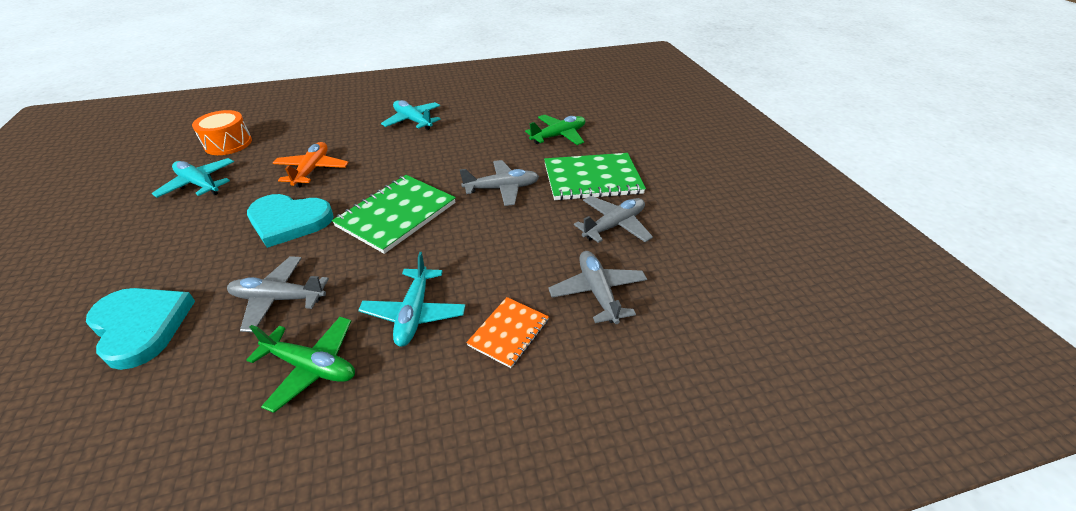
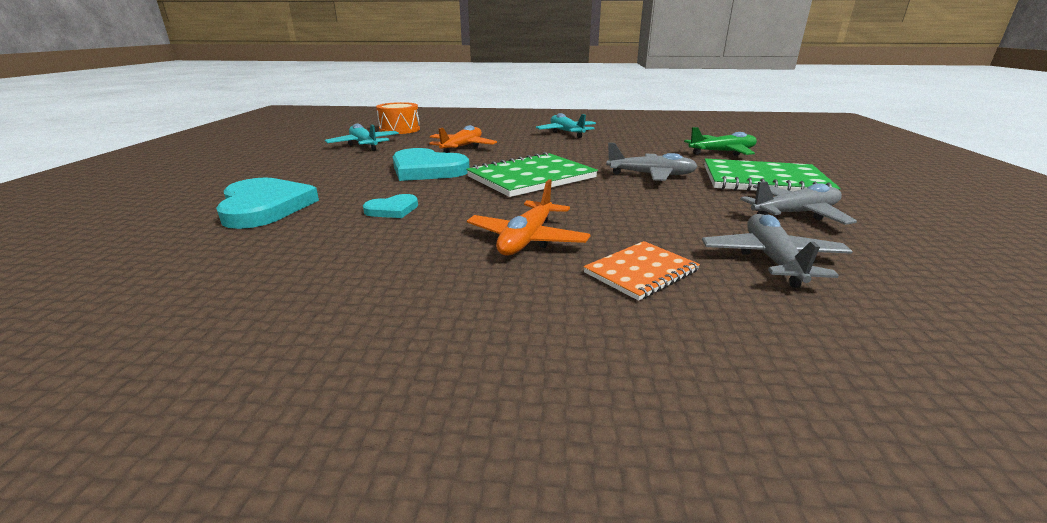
camera: 20 degrees right, 15 degrees down
(279, 299) = (392, 209): grey plane -> turquoise heart
(311, 367) = (399, 257): green plane -> none
(414, 313) = (527, 239): turquoise plane -> orange plane

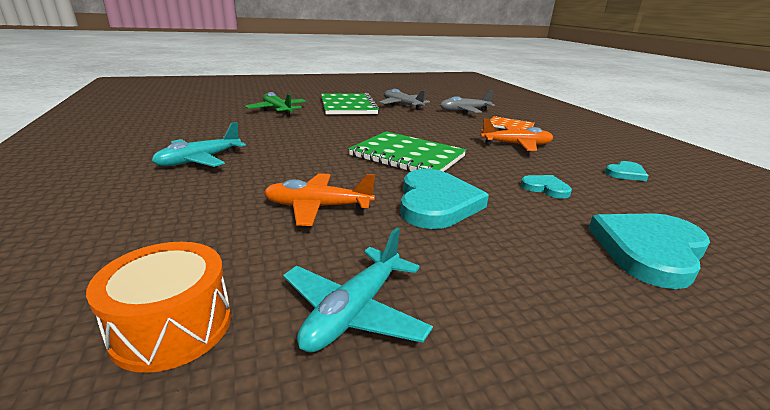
camera: 115 degrees left, 0 degrees up
(349, 276) = (625, 173): none -> turquoise heart
(651, 175) = (362, 126): grey plane -> none

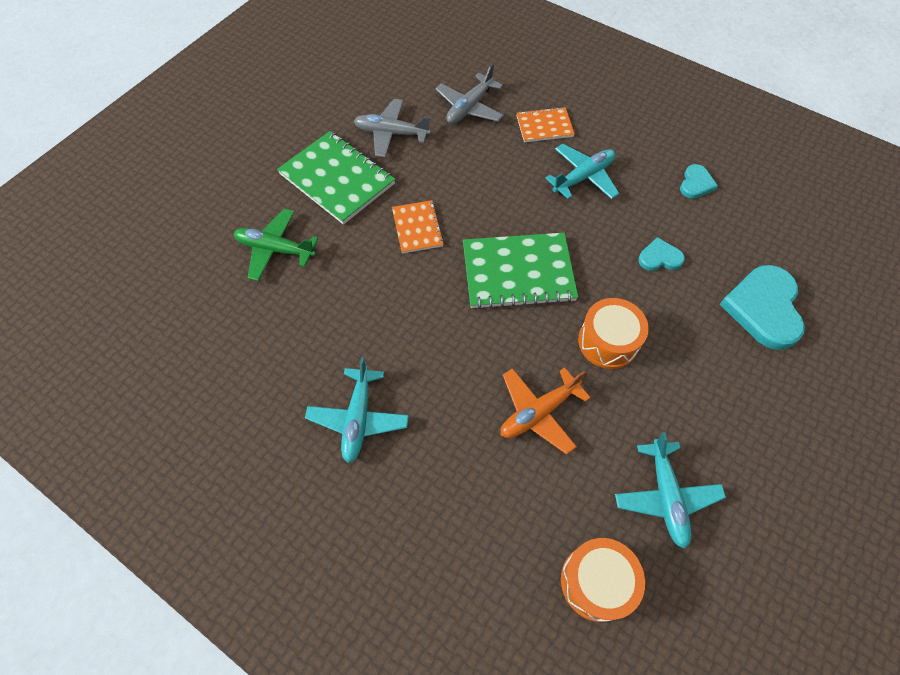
camera: 35 degrees left, 35 degrees up
(366, 126) = (417, 228): none -> orange notebook
(436, 203) = (608, 341): turquoise heart -> orange drum
(516, 145) = (583, 177): orange plane -> turquoise plane

